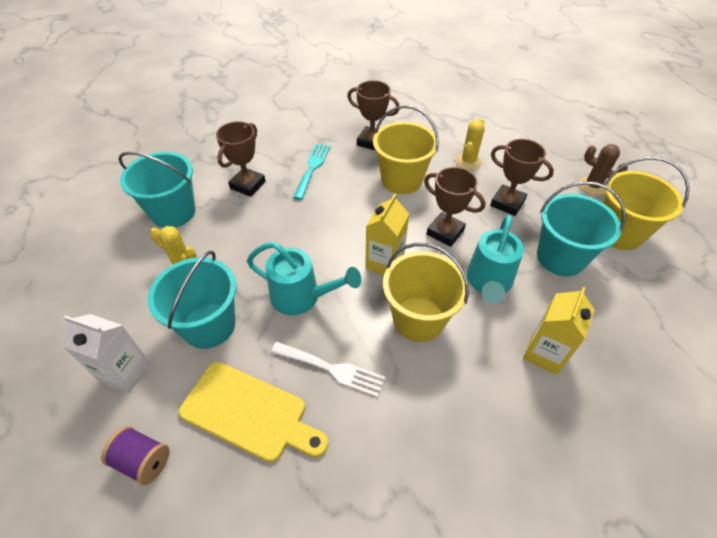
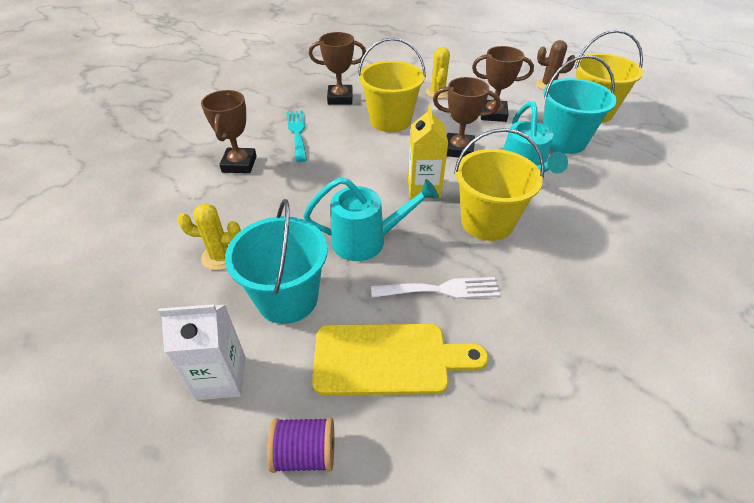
camera: 25 degrees left, 5 degrees down
(173, 212) = (170, 211): turquoise bucket -> none
(544, 353) = (605, 212): yellow carton -> none

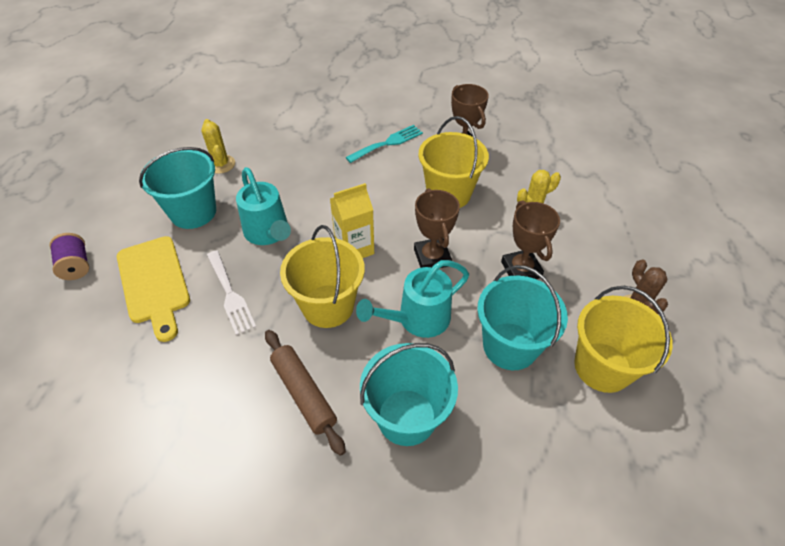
camera: 65 degrees right, 5 degrees up
(221, 378) = (121, 208): white carton -> none
(239, 164) = (325, 130): brown trophy -> none
(584, 262) = (304, 394): none -> brown rolling pin
(618, 208) = (406, 417): none -> turquoise bucket

